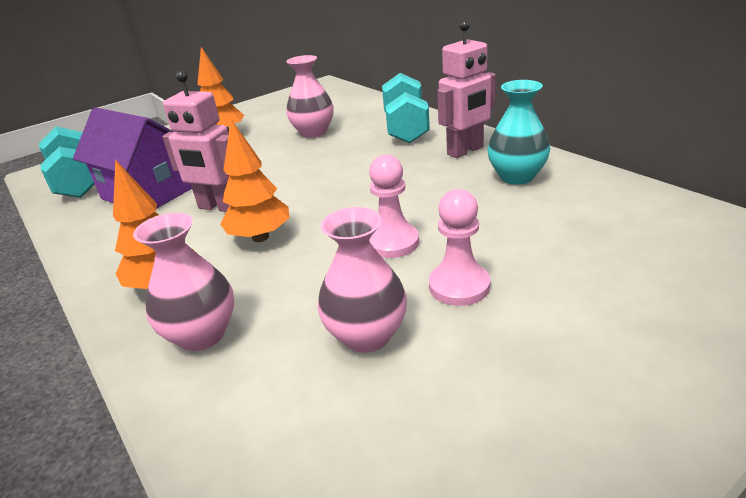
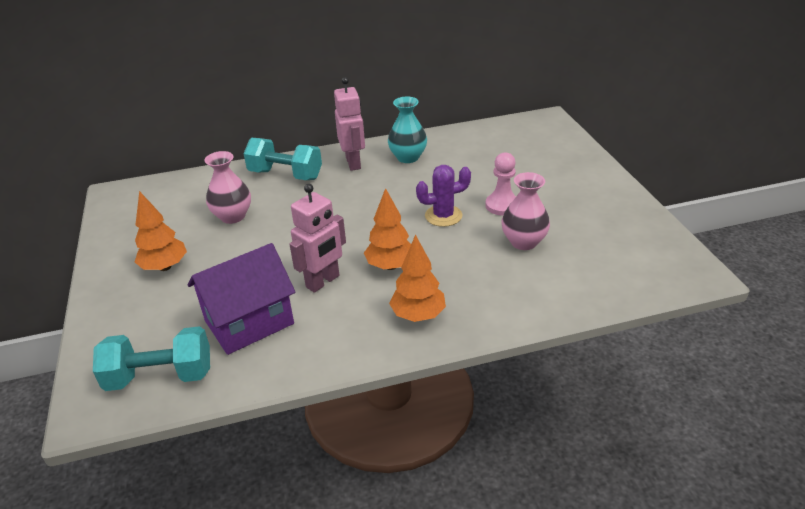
camera: 70 degrees left, 5 degrees up
(202, 335) = (486, 300): pink vase -> none
(392, 242) = (443, 216): pink pawn -> purple cactus

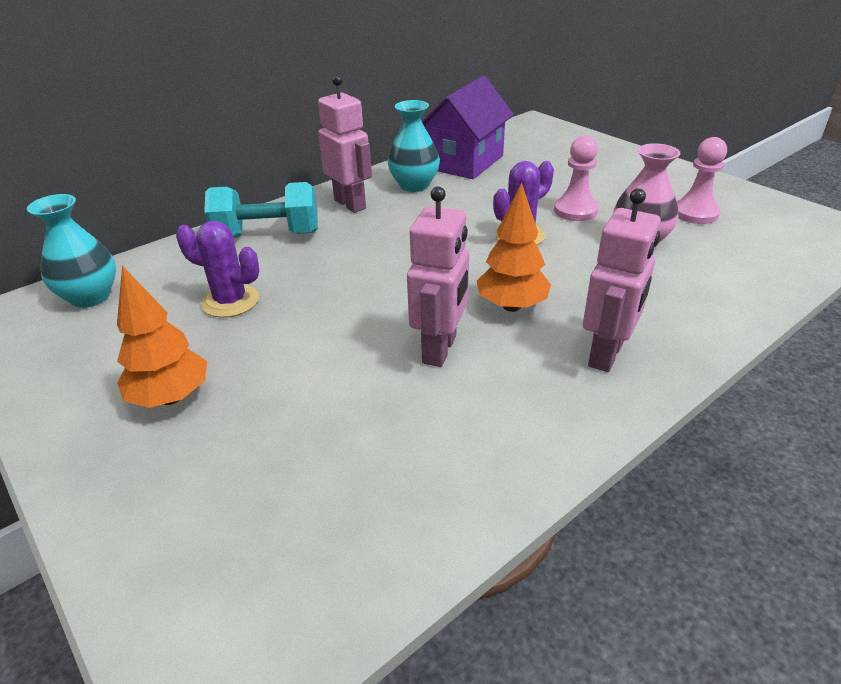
camera: 25 degrees left, 0 degrees up
(160, 376) = (298, 575): turquoise dumbbell -> none
(164, 193) = (90, 297): none -> turquoise vase
(233, 216) = (230, 301): pink vase -> purple cactus
(249, 322) = (380, 437): purple house -> purple house (465, 162)
(418, 315) = (606, 355): orange tree -> pink robot
(591, 230) = (695, 213): none -> pink pawn

